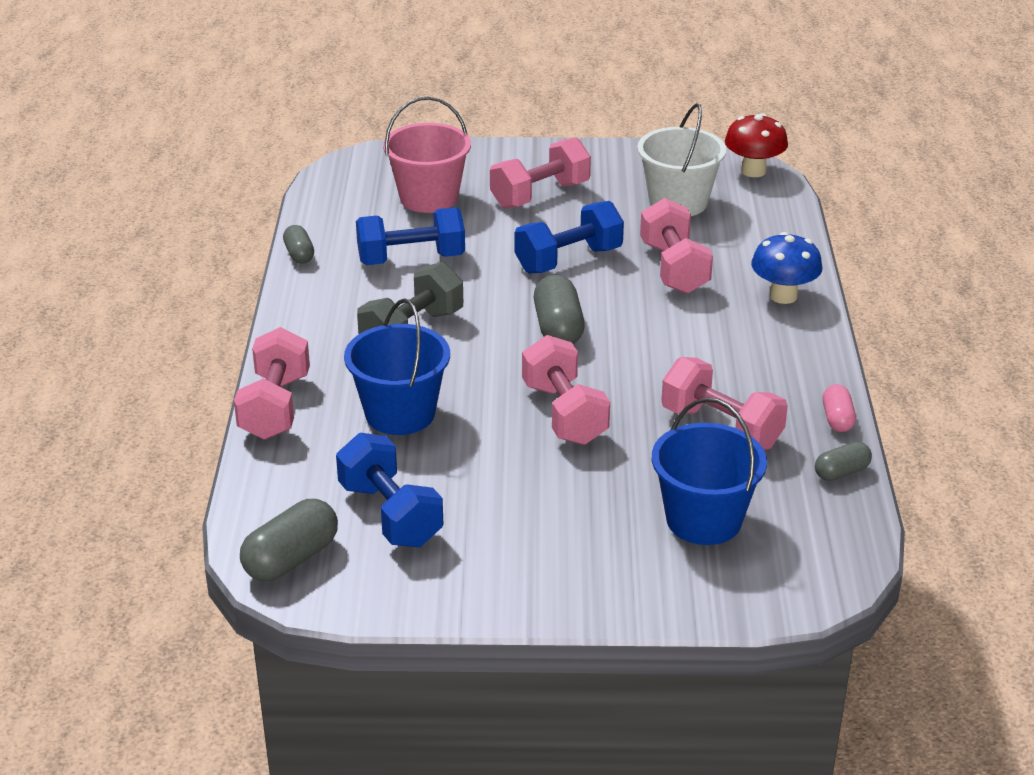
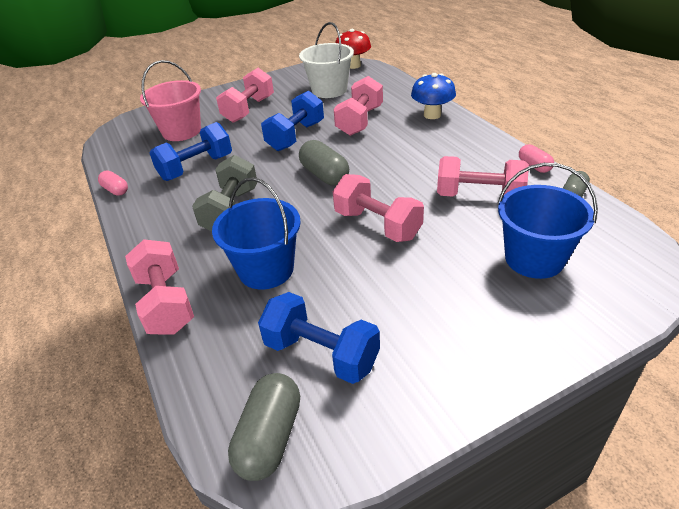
camera: 25 degrees left, 5 degrees up
(299, 254) = (116, 190): grey capsule -> pink capsule
(674, 268) = (360, 121): pink dumbbell -> pink dumbbell turned 60 degrees clockwise

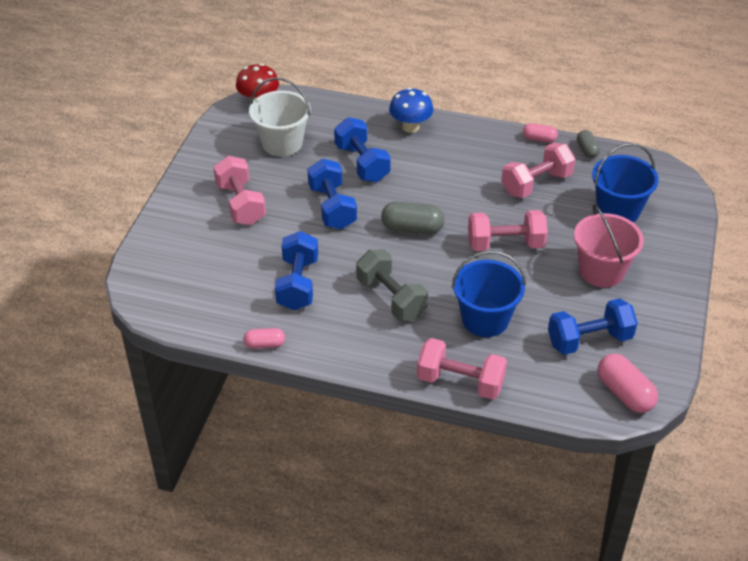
camera: 50 degrees left, 5 degrees up
(181, 131) = (216, 261): pink bucket -> pink bucket (601, 271)
(269, 437) = (624, 393): grey capsule -> pink capsule
(360, 121) = (362, 163): pink dumbbell -> blue dumbbell

